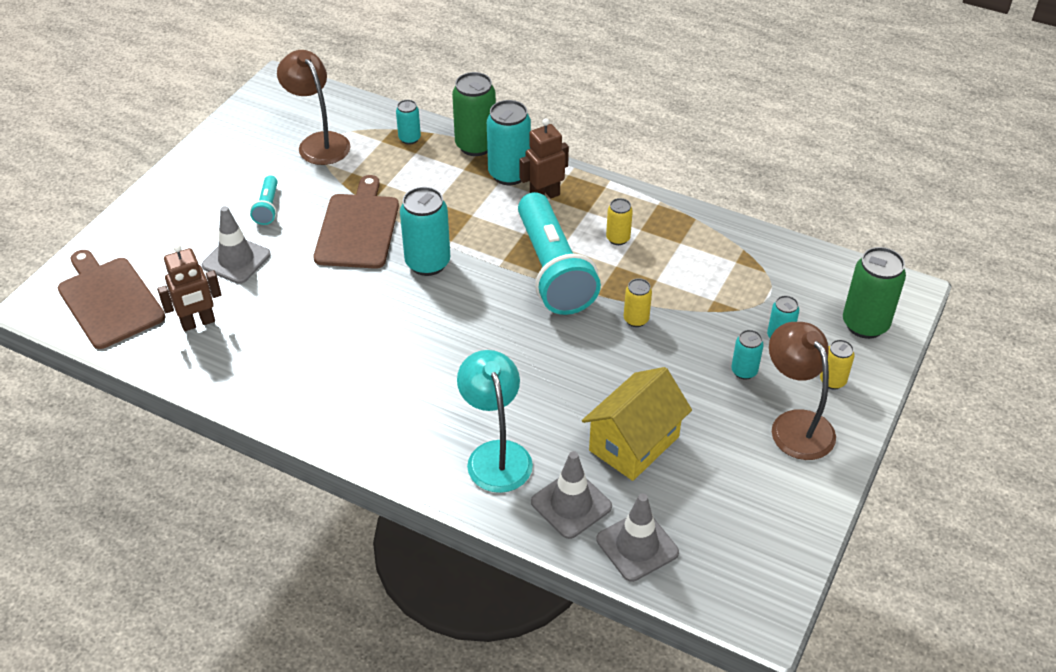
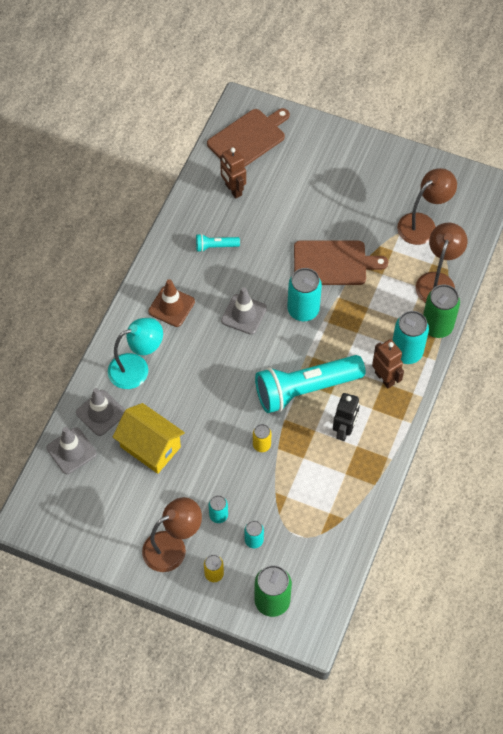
camera: 85 degrees right, 15 degrees up
(236, 260) = (292, 198): grey traffic cone -> grey traffic cone (244, 314)
(267, 207) = (347, 206): turquoise flashlight -> turquoise flashlight (215, 246)
(392, 407) = (171, 306): none -> brown traffic cone
(409, 138) = (437, 281): turquoise can -> brown lamp
(618, 238) = (344, 430): yellow can -> black robot

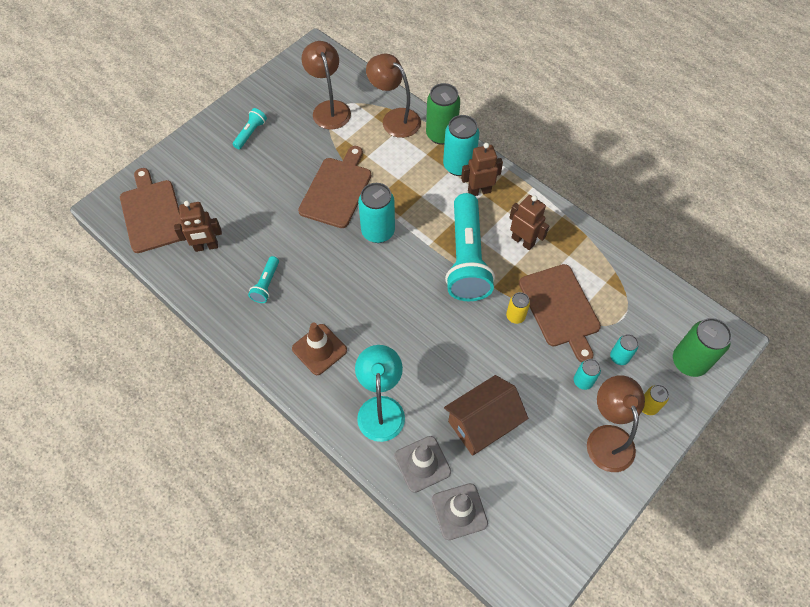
camera: 70 degrees left, 0 degrees up
(150, 447) = (482, 424): yellow house -> brown house
(244, 314) = (359, 284): grey traffic cone -> none
(284, 480) = (560, 308): none -> brown cutting board
(344, 430) = (523, 241): black robot -> brown robot
(364, 174) = (251, 133): none -> turquoise flashlight

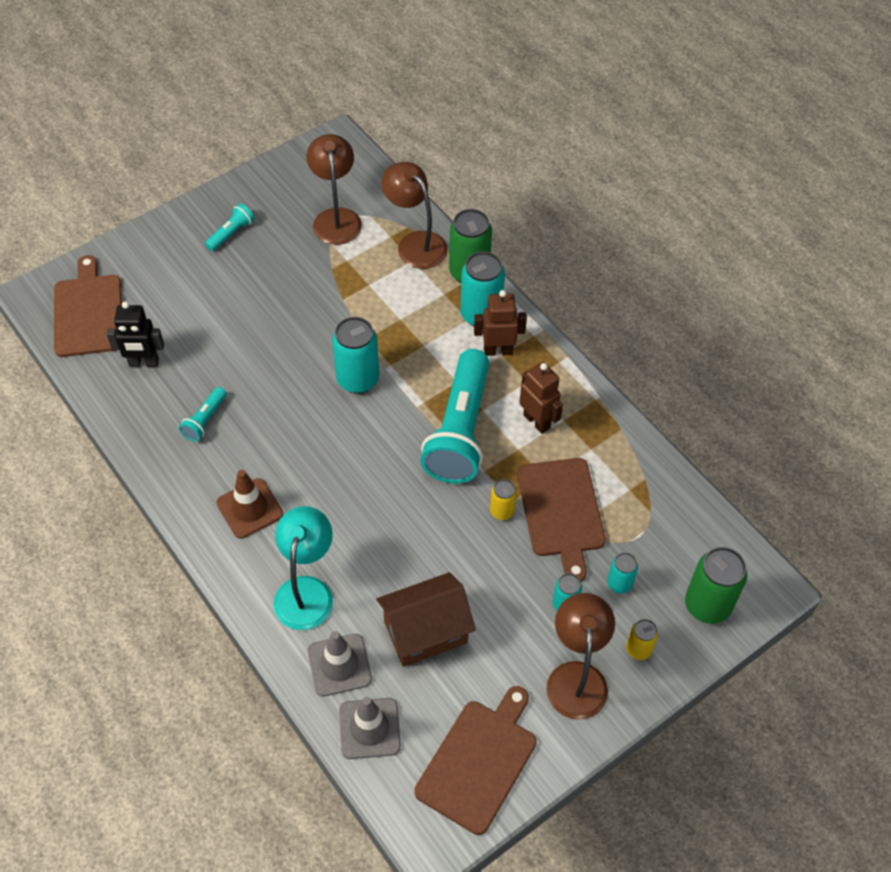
camera: 10 degrees right, 5 degrees down
(206, 246) = (144, 363): brown robot -> black robot
(337, 190) = (320, 320): brown cutting board -> brown cutting board (479, 761)

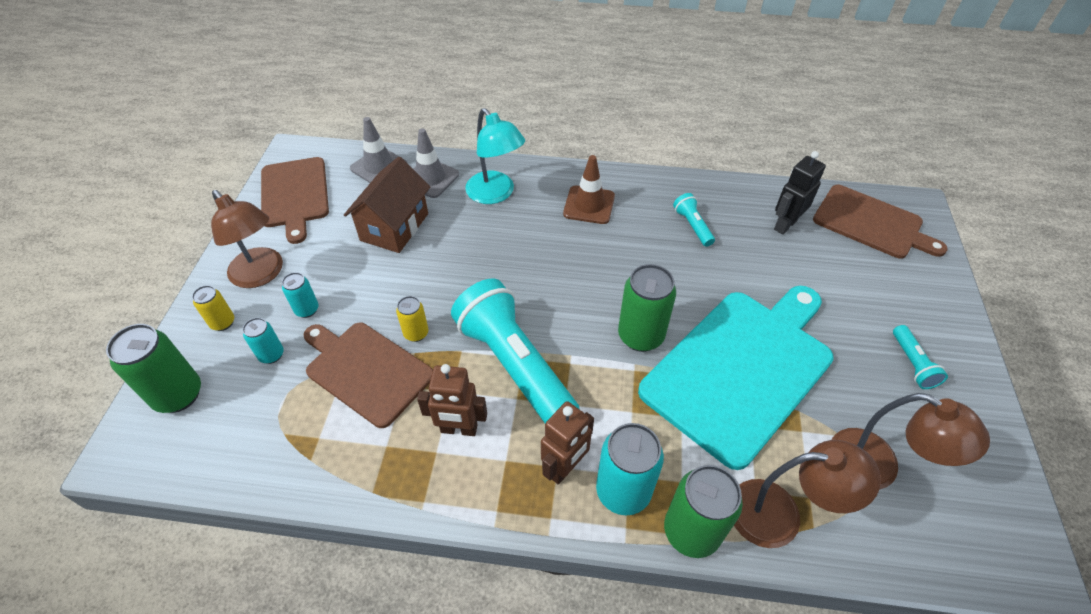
camera: 135 degrees right, 5 degrees down
(328, 312) = (741, 369): none -> turquoise cutting board
(358, 379) = (640, 336): turquoise can -> green can

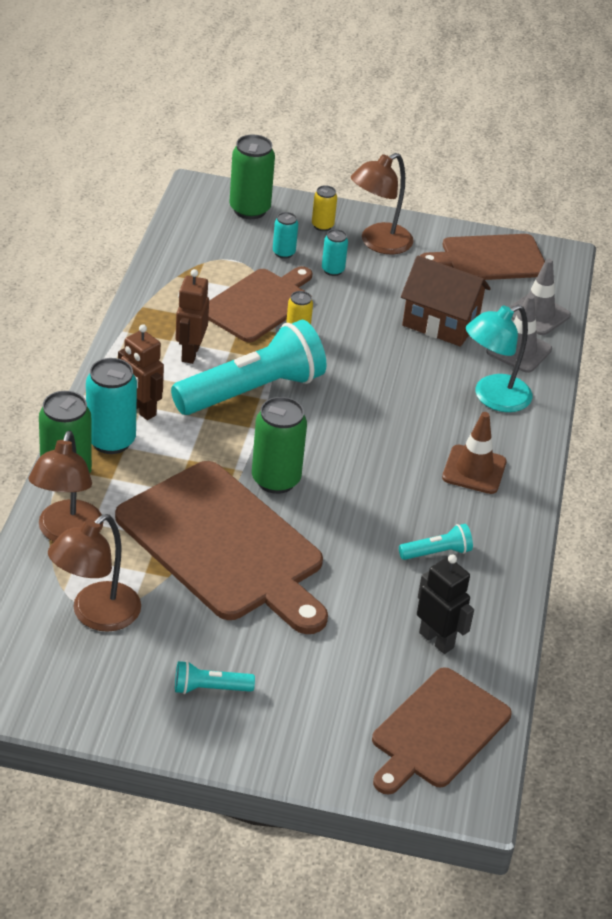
camera: 90 degrees right, 10 degrees down
(741, 369) = (224, 545): turquoise cutting board -> brown cutting board

